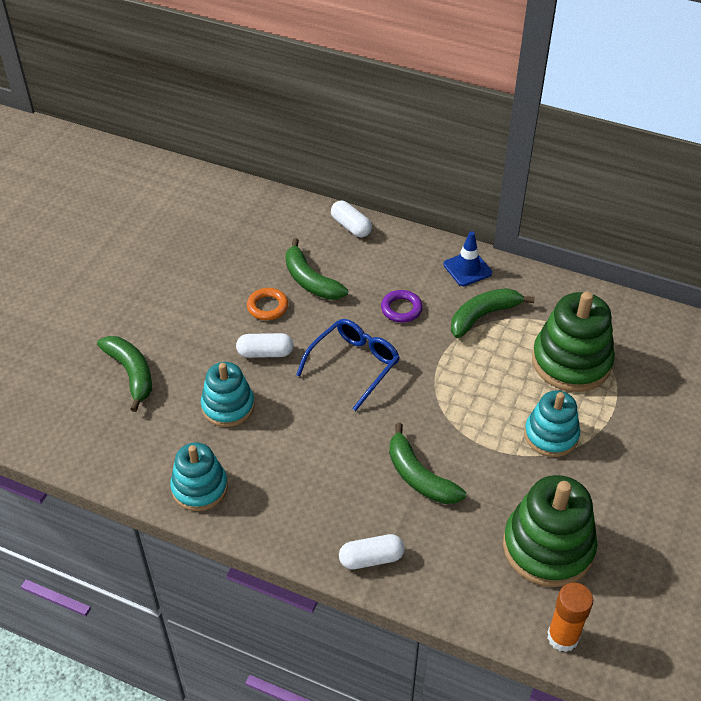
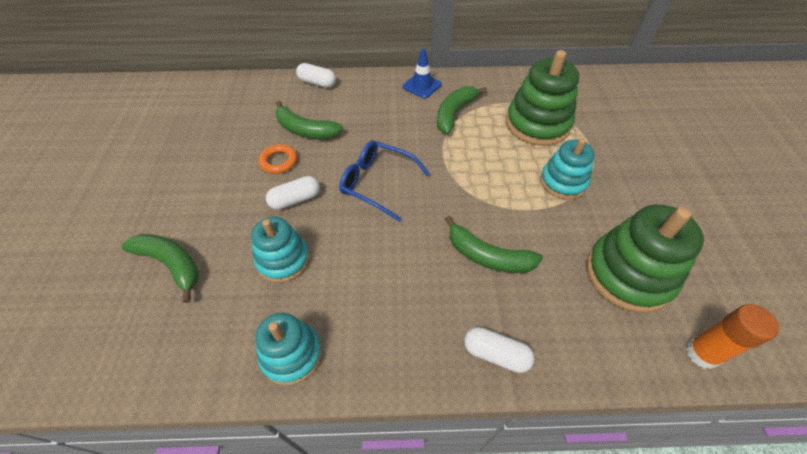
camera: 25 degrees left, 5 degrees up
(354, 365) = (377, 183): blue glasses -> blue glasses turned 75 degrees counterclockwise
(371, 558) = (496, 354): white capsule -> white capsule turned 60 degrees clockwise
(401, 309) = (390, 128): purple ring -> none

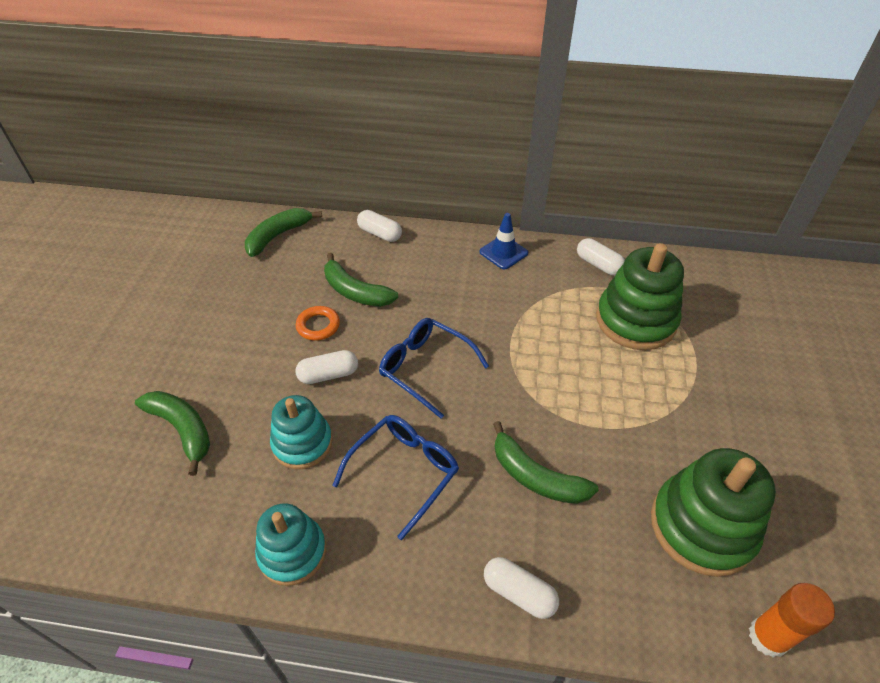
camera: 10 degrees right, 5 degrees down
(377, 270) = (404, 472): none -> blue glasses
(454, 113) = (535, 293): green banana -> green banana (278, 236)
(499, 86) = (598, 264): none -> white capsule
(563, 182) = (649, 399): turquoise stacking toy -> none

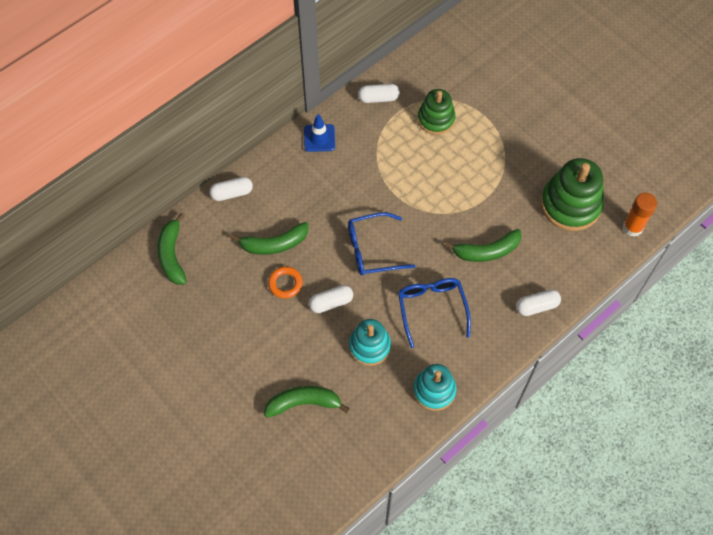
camera: 50 degrees left, 15 degrees up
(328, 374) = (331, 302): white capsule -> white capsule turned 45 degrees clockwise
(635, 320) = (436, 119): green stacking toy -> green stacking toy, size x0.64

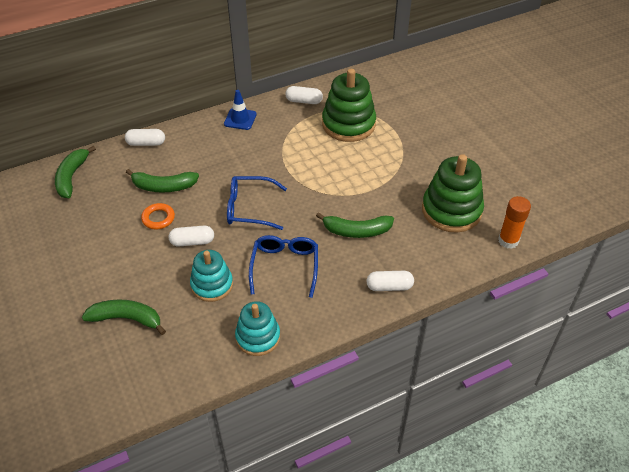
camera: 15 degrees right, 15 degrees down
(436, 119) = (348, 124): green stacking toy -> green stacking toy, size x1.55

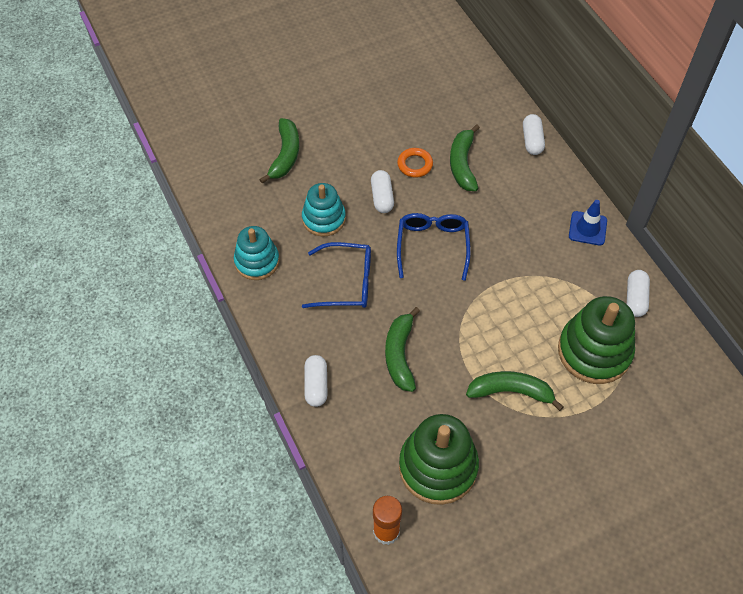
camera: 90 degrees right, 10 degrees up
(72, 177) = (472, 85): green banana -> green banana (511, 392)

